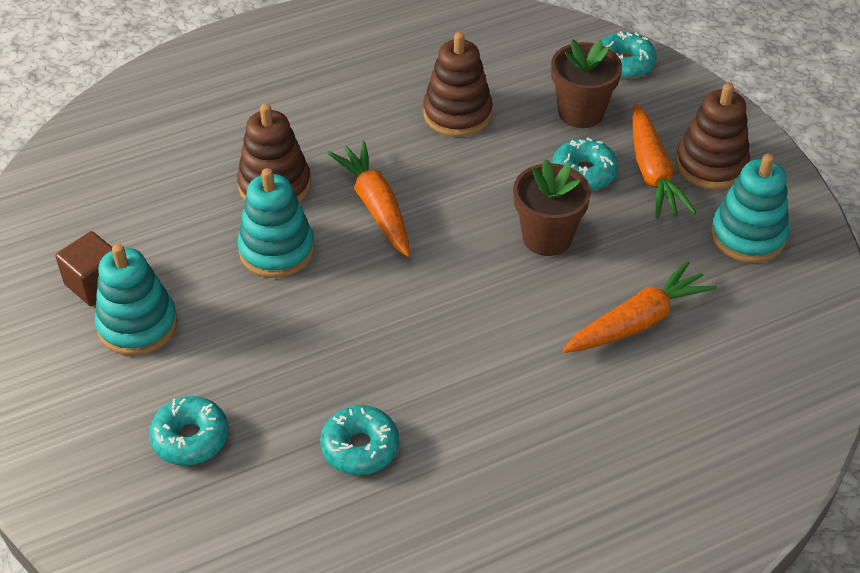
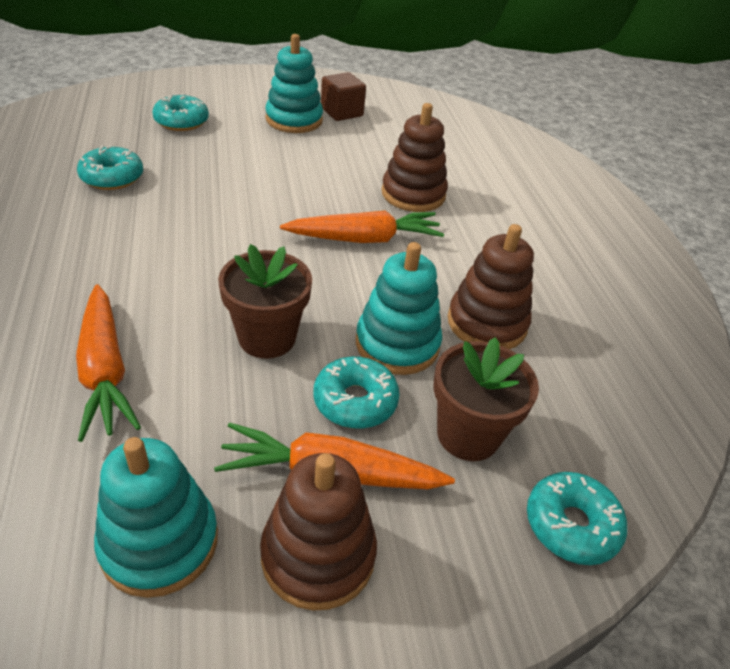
camera: 100 degrees right, 5 degrees down
(277, 250) = (336, 181): turquoise stacking toy -> turquoise stacking toy (397, 344)

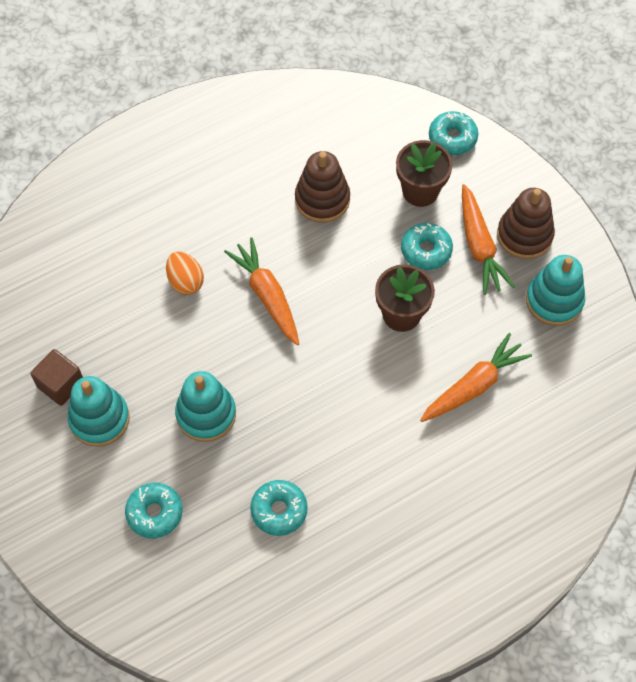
camera: 105 degrees left, 20 degrees up
(397, 344) = (368, 243): turquoise stacking toy -> turquoise stacking toy (206, 414)
(413, 194) = (185, 281): brown stacking toy -> orange egg

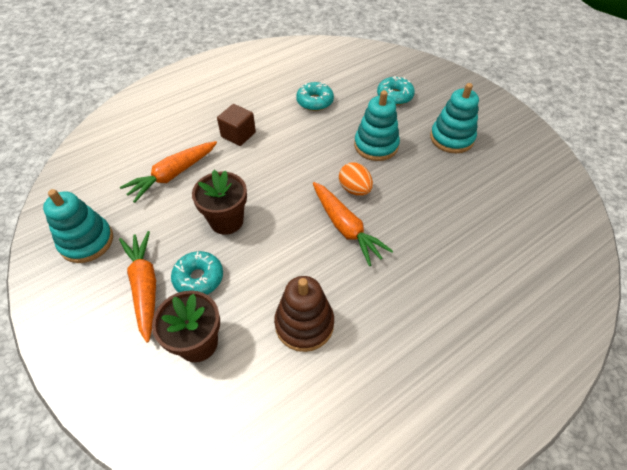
camera: 175 degrees right, 10 degrees down
(61, 384) = (490, 156): brown cube -> brown cube (238, 135)
(185, 281) = (421, 234): orange egg -> orange egg (354, 189)
(452, 138) = (150, 420): turquoise donut -> none
(524, 235) = (96, 301): brown stacking toy -> none

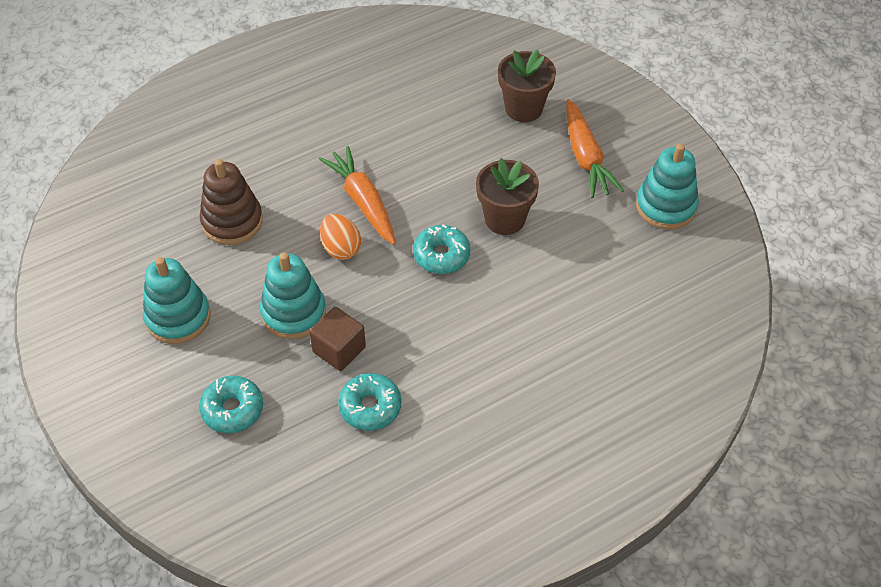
camera: 175 degrees left, 0 degrees up
(173, 175) = (582, 285): orange carrot -> none
(199, 278) = (530, 161): turquoise donut -> turquoise donut (441, 255)
(238, 135) = (496, 347): brown cube -> brown cube (339, 350)
(304, 324) = (422, 116): brown stacking toy -> brown stacking toy (232, 221)

